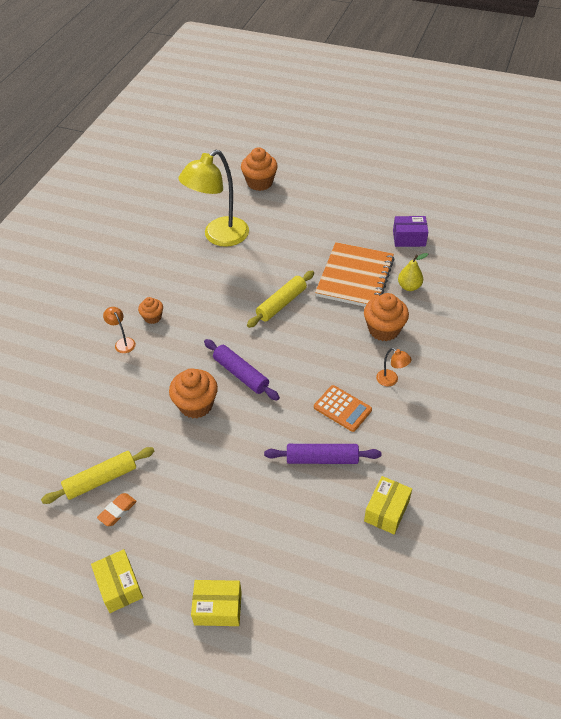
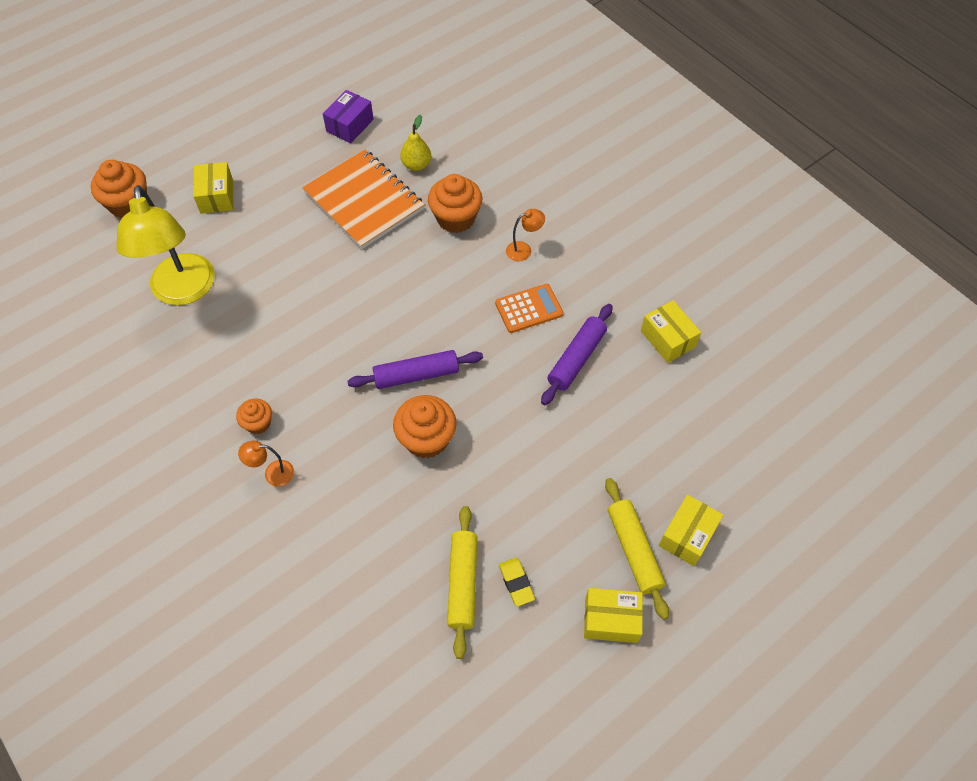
camera: 60 degrees left, 10 degrees up
(117, 511) = (516, 583): orange eraser -> yellow eraser
(281, 304) = (346, 286): yellow rolling pin -> yellow rolling pin (634, 550)
(297, 212) = (217, 196): none -> yellow box

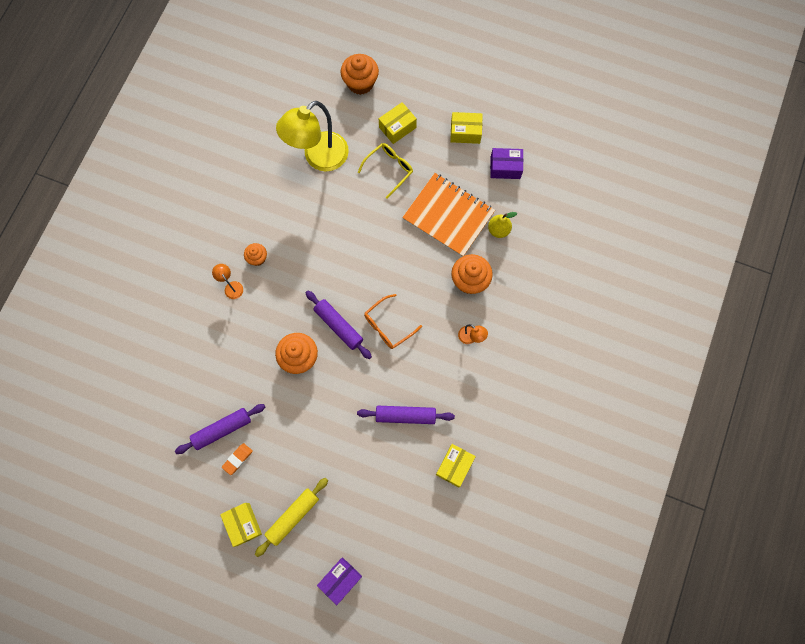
camera: 60 degrees right, 15 degrees up
(261, 228) = (389, 169): none -> yellow glasses
(364, 201) = (448, 216): orange notebook -> orange notebook turned 75 degrees counterclockwise
(453, 323) = (388, 326): none -> orange glasses
(462, 583) = (222, 429): yellow rolling pin -> purple rolling pin
(516, 583) = (237, 459): yellow eraser -> orange eraser
(529, 309) = (426, 366): orange calculator -> none
(687, 536) = (319, 544): yellow box -> yellow box (465, 132)
(746, 533) = (340, 580): none -> purple box

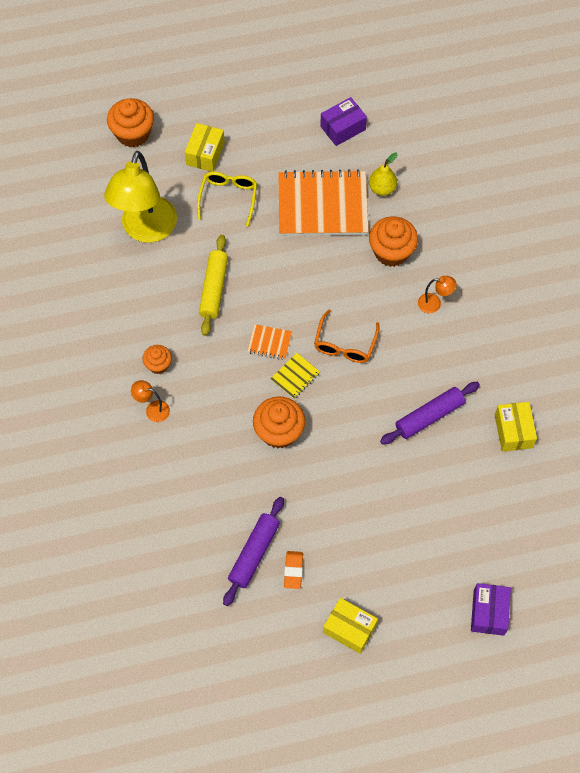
camera: 35 degrees left, 10 degrees down
(293, 516) = (394, 586): yellow rolling pin -> yellow rolling pin (214, 289)
(338, 326) = (295, 376): purple rolling pin -> yellow notebook
(339, 291) = (269, 342): none -> orange notebook
(465, 132) = (277, 118): yellow box -> none

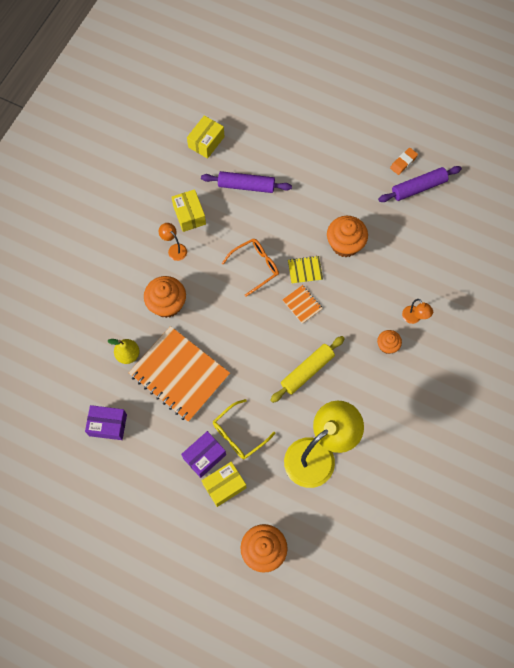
camera: 140 degrees left, 5 degrees up
(349, 629) = (397, 112): yellow box -> yellow box (189, 215)
(488, 612) = (314, 67): purple box -> purple box (204, 456)

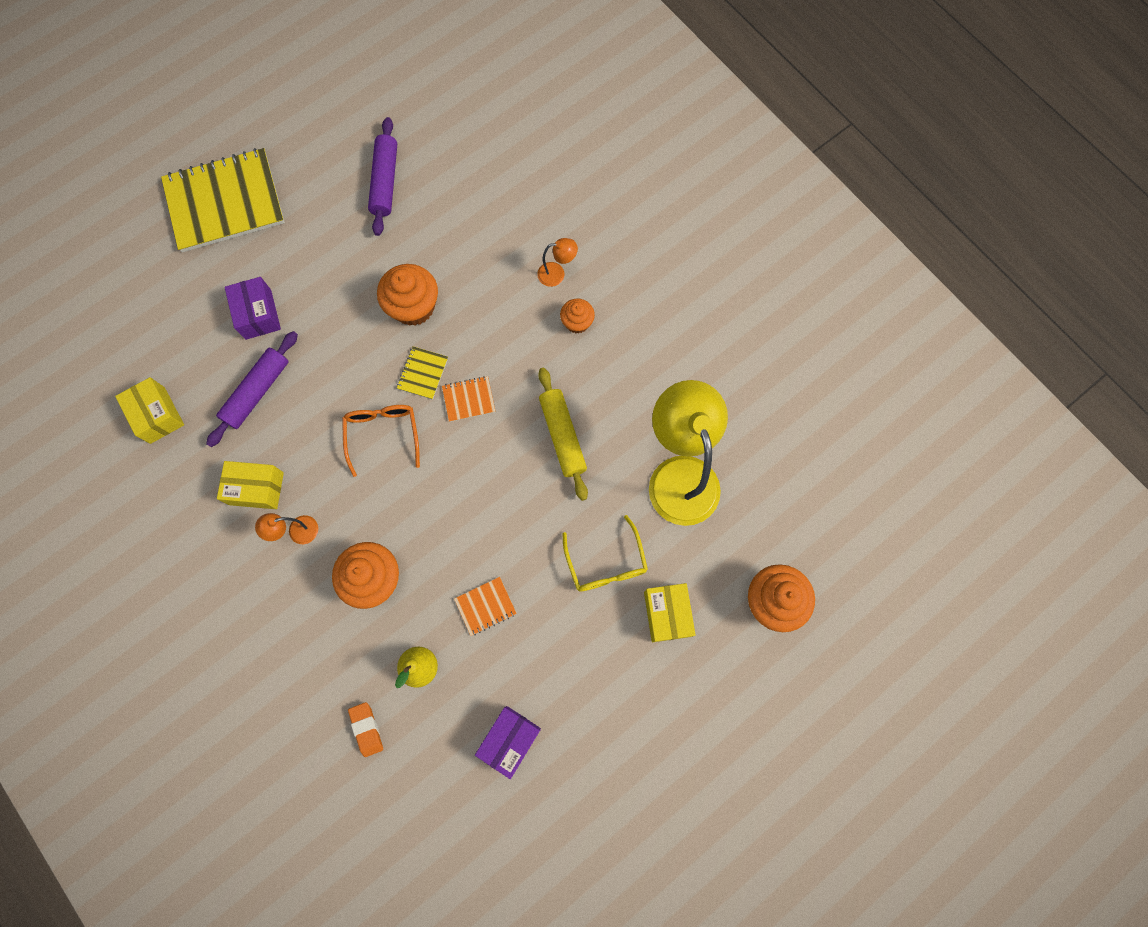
camera: 65 degrees left, 5 degrees up
(179, 374) = (485, 606): orange notebook -> orange notebook, size x0.42
(204, 456) = (615, 623): purple box -> purple box (258, 314)
(353, 108) = (225, 202): none -> yellow notebook
(403, 162) = (340, 182): orange eraser -> orange eraser (366, 729)

